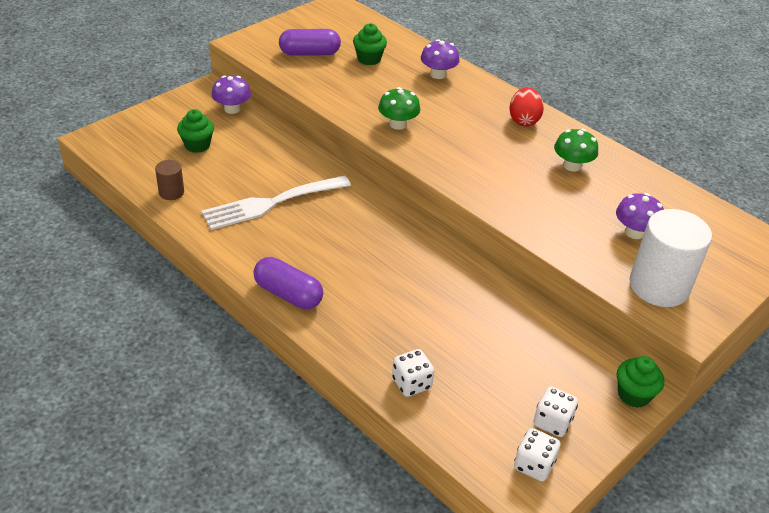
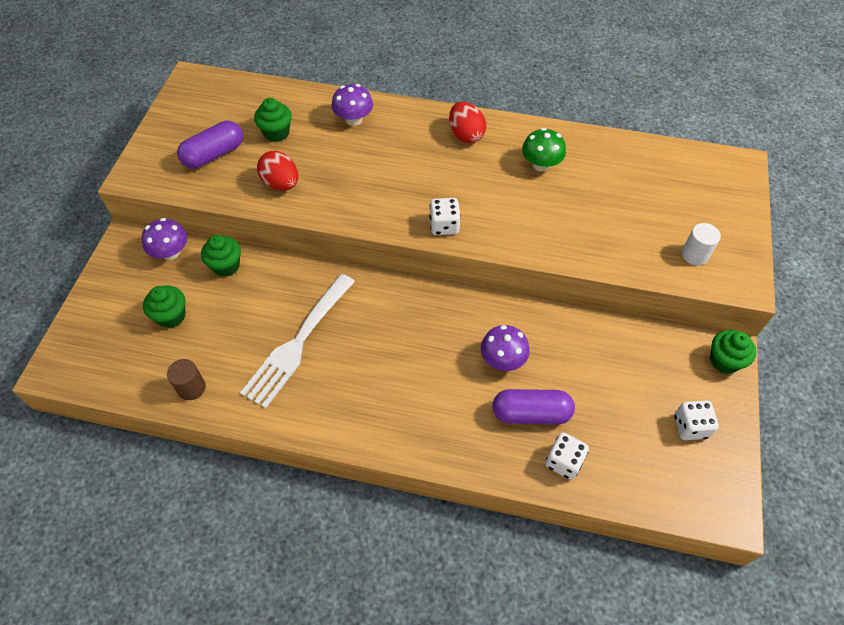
camera: 30 degrees left, 15 degrees up
(264, 134) = (226, 266): none -> green cupcake
(288, 294) = (393, 436): purple capsule -> purple capsule (531, 413)
(342, 90) = (281, 184): none -> red egg
(398, 124) = (363, 198): green mushroom -> none
(534, 465) = (708, 477): white dice -> white dice (444, 226)
(634, 232) = (638, 209): purple mushroom -> purple mushroom (502, 359)
(659, 286) = (694, 255): white cylinder -> white cylinder, size x0.48

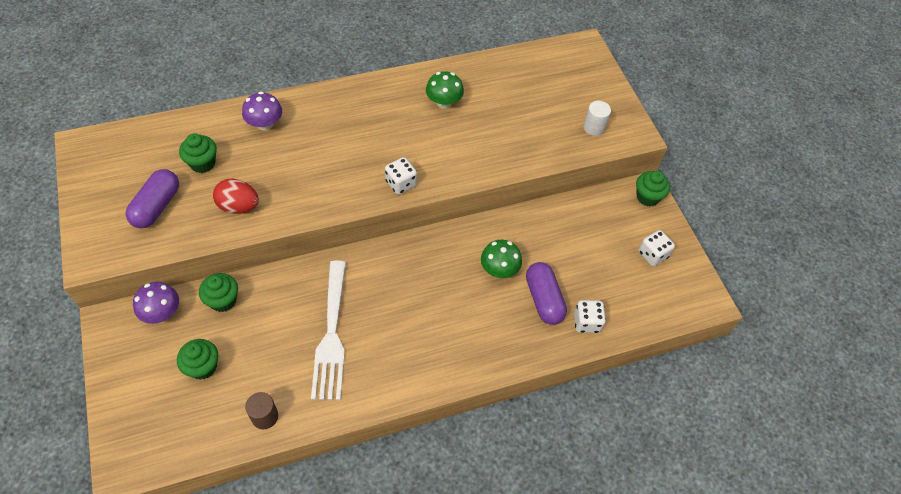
camera: 35 degrees left, 0 degrees up
(466, 135) = (369, 101): red egg -> none
(502, 359) = (499, 269): purple mushroom -> green mushroom
(531, 413) = (543, 299): purple capsule -> purple capsule turned 75 degrees counterclockwise

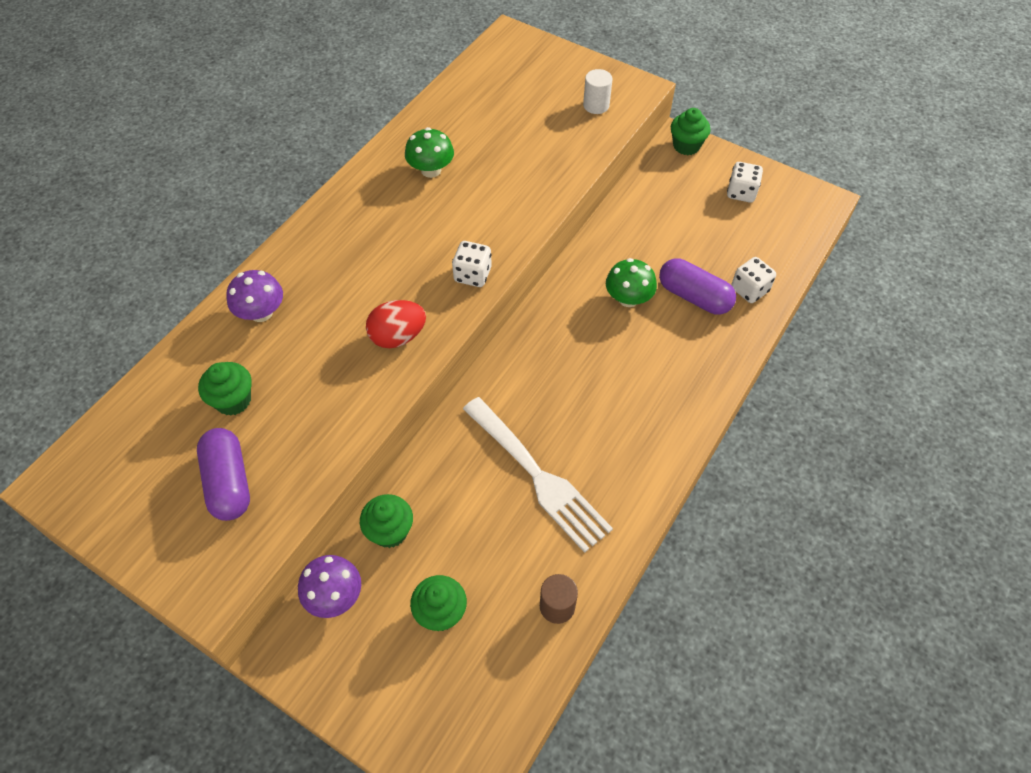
camera: 35 degrees left, 0 degrees up
(239, 206) = (326, 415): red egg -> red egg (398, 337)

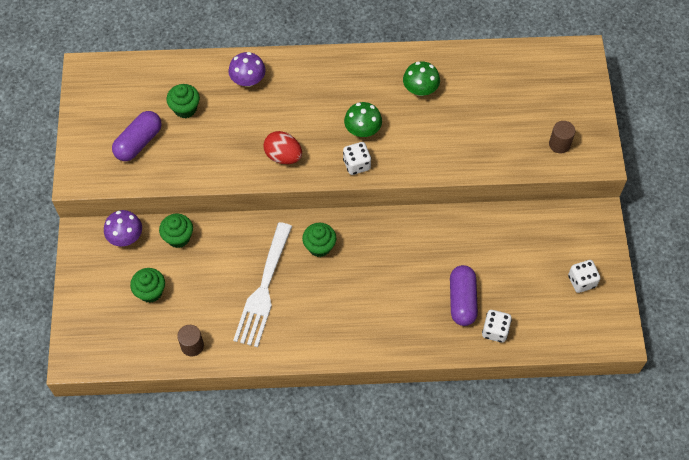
camera: 55 degrees right, 5 degrees up
(596, 105) = (559, 144): white cylinder -> brown cylinder
(628, 298) = (429, 263): green mushroom -> green mushroom (362, 130)
(686, 146) = (598, 223): green cupcake -> green cupcake (319, 247)

